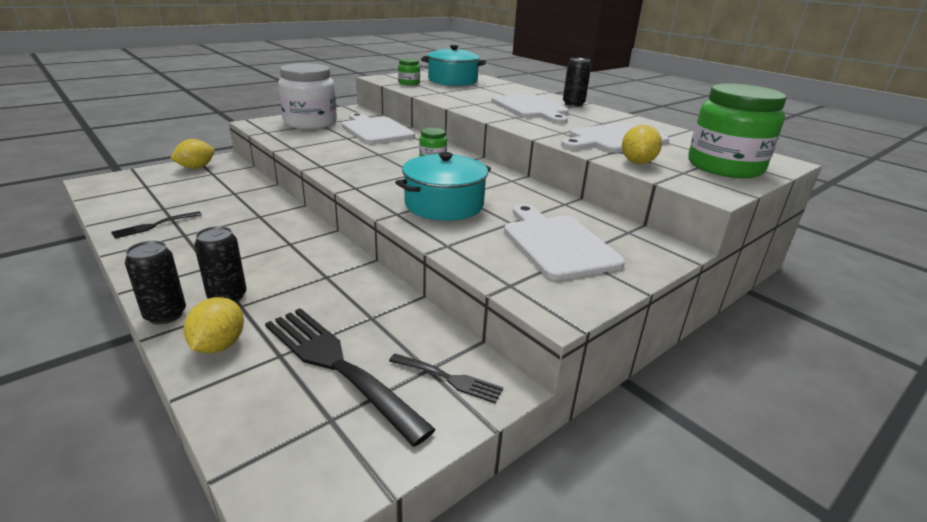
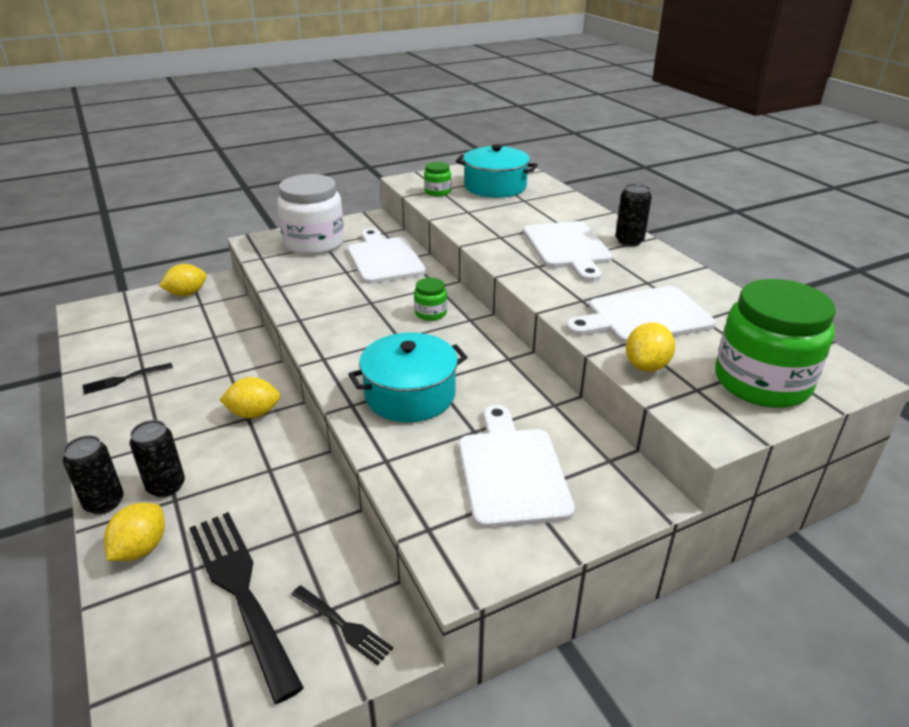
camera: 15 degrees right, 5 degrees up
(294, 240) = (254, 413): none -> yellow lemon

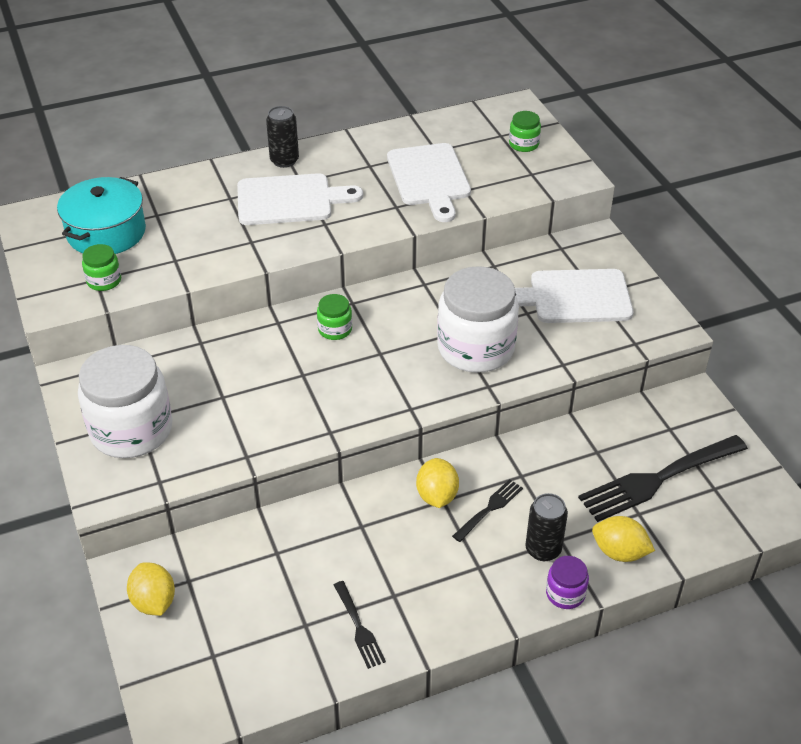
camera: 85 degrees left, 10 degrees up
(104, 503) = (565, 593): black can -> purple jar
(343, 626) = (682, 419): black fork -> black fork (489, 509)
(384, 259) = (198, 364): white cutting board -> none
(410, 395) = (476, 348): turquoise pot -> white jar
(646, 366) = (501, 190): yellow lemon -> none
(762, 382) = (523, 144): green jar -> green jar, size x0.45

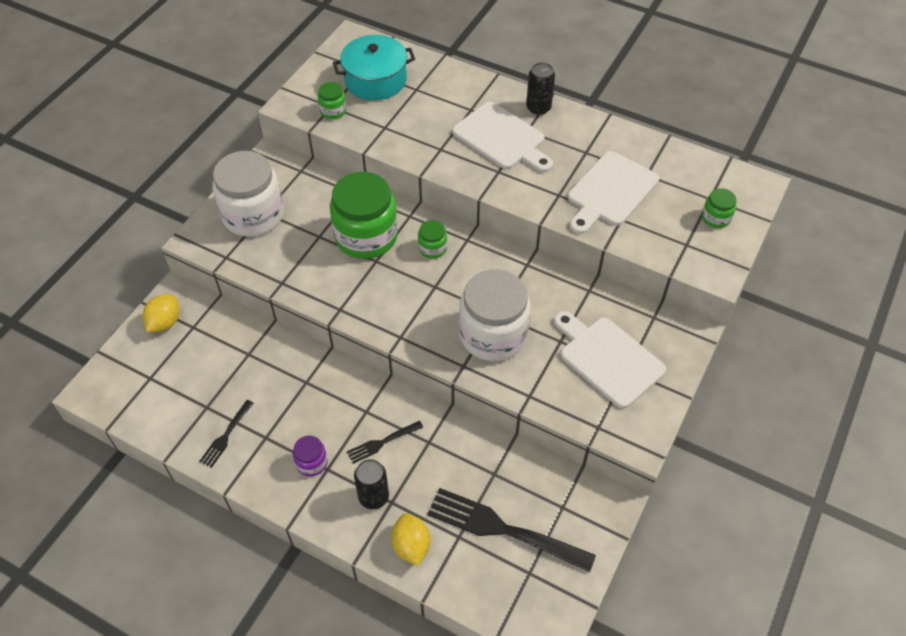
camera: 50 degrees right, 10 degrees up
(265, 364) = (366, 236): none -> green jar
(437, 496) = (366, 405): yellow lemon -> none
(489, 509) = (382, 442): black fork -> black fork turned 150 degrees clockwise
(565, 593) = (346, 534): purple jar -> purple jar (311, 462)

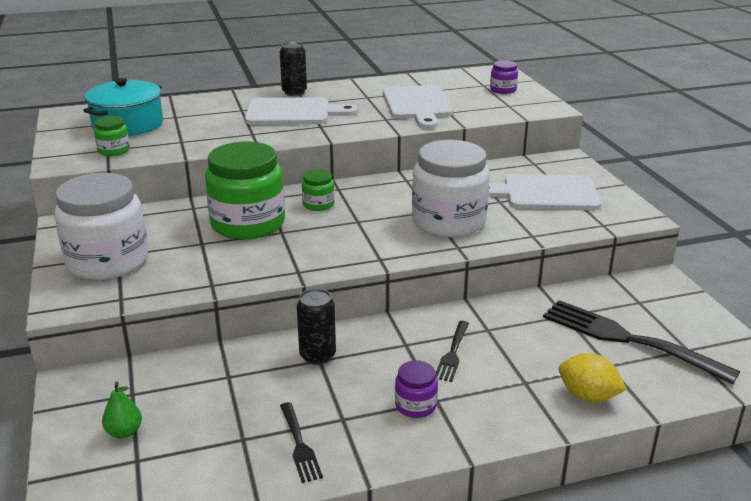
camera: 45 degrees left, 25 degrees down
(163, 353) = (124, 432): none -> green pear
(165, 322) = (90, 409): yellow lemon -> none
(373, 497) = (506, 389): black can -> black can (317, 355)
(503, 529) = (628, 339): black fork -> black fork turned 60 degrees clockwise
(716, 218) = (503, 90): green jar -> purple jar

